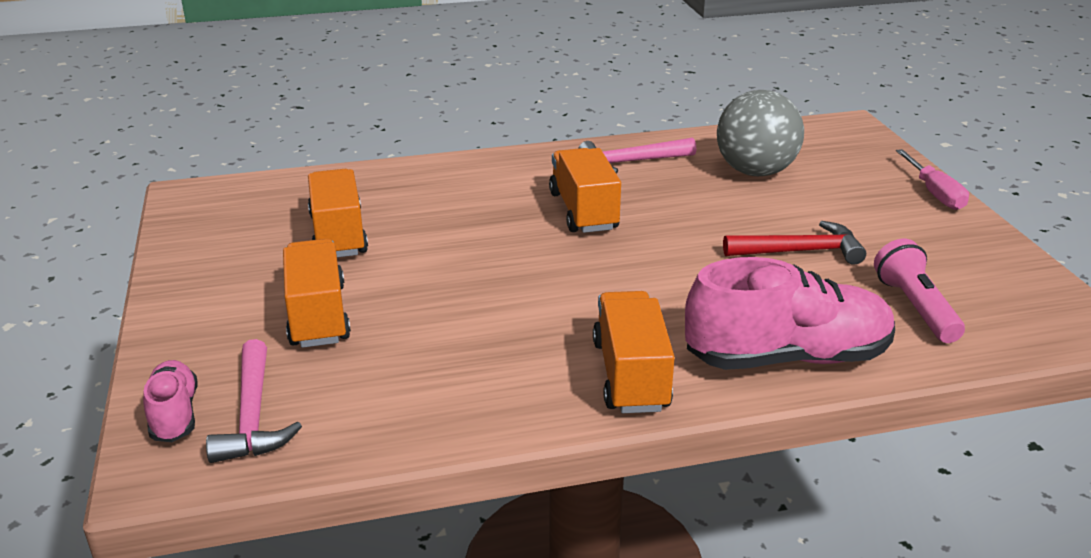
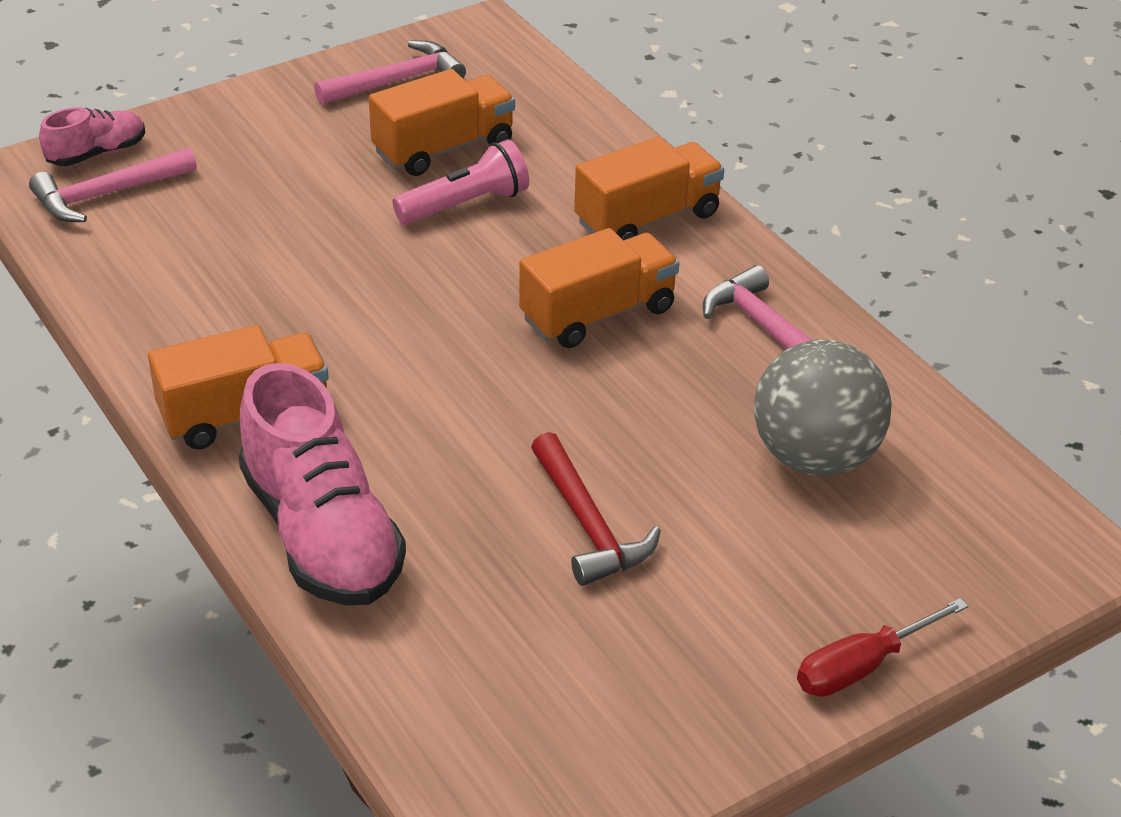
camera: 70 degrees right, 10 degrees up
(223, 240) = (397, 81): none -> pink hammer
(318, 316) = (279, 182): orange truck -> orange truck (647, 219)
(914, 307) = (486, 648): pink flashlight -> pink flashlight (465, 204)
(935, 194) = (860, 667): pink screwdriver -> red screwdriver

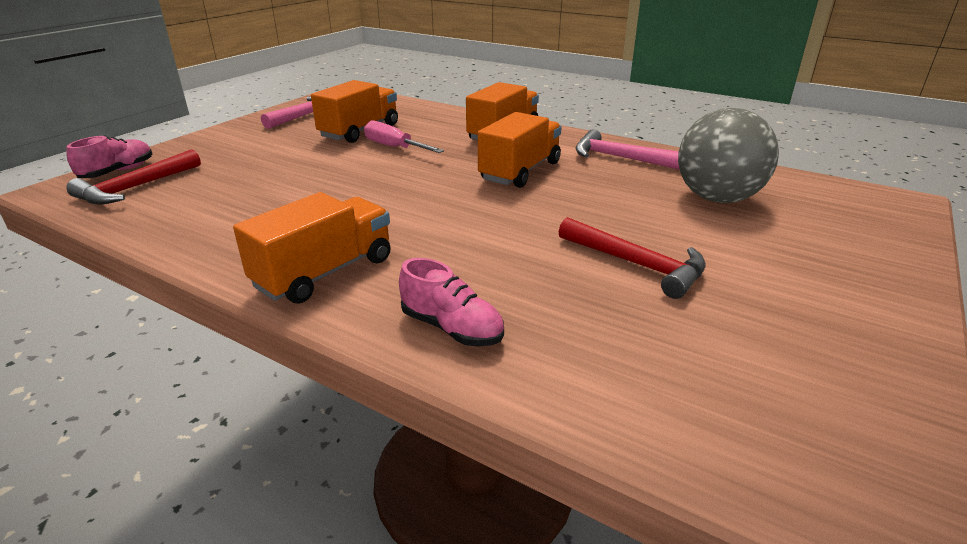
camera: 25 degrees left, 10 degrees down
(107, 195) = (135, 188): pink hammer -> red hammer
(322, 534) = (452, 328): pink shoe -> pink shoe, size x0.51
(465, 204) = (394, 147): pink flashlight -> pink screwdriver
(860, 667) = (900, 287): red screwdriver -> none

